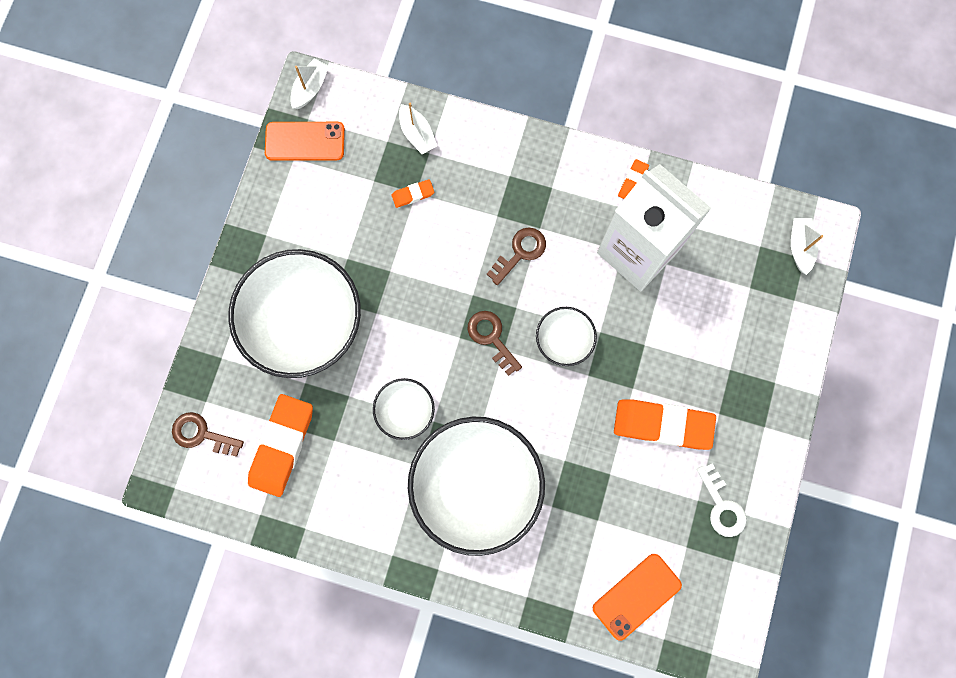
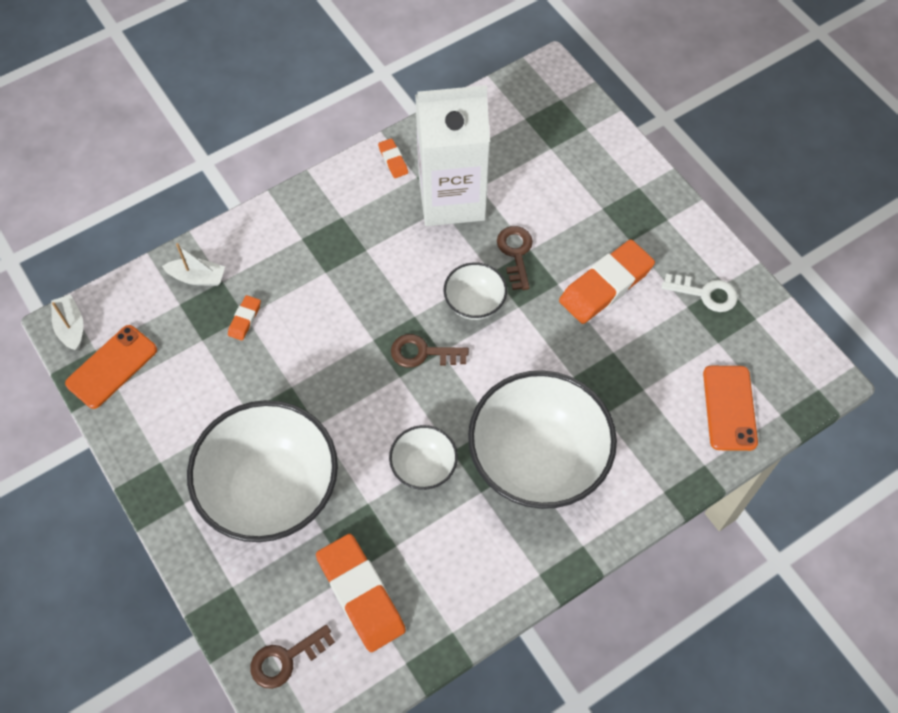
camera: 50 degrees left, 15 degrees down
(520, 253) = (372, 279): brown key -> brown key (516, 253)
(800, 247) = (549, 95): white boat -> none

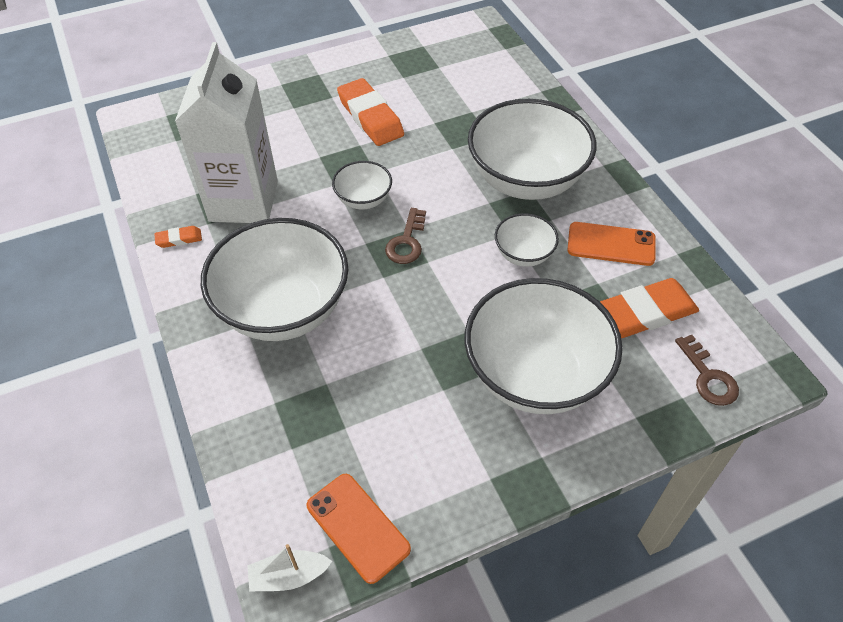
camera: 80 degrees left, 10 degrees down
(197, 277) = (261, 427): white boat -> none
(244, 319) = (330, 384): orange eraser -> none
(322, 264) = (284, 309): none -> white bowl
(516, 253) = (320, 166): brown key -> none
(705, 293) = (394, 66): white key -> none
(729, 408) = (496, 71): orange phone -> orange phone (611, 244)

